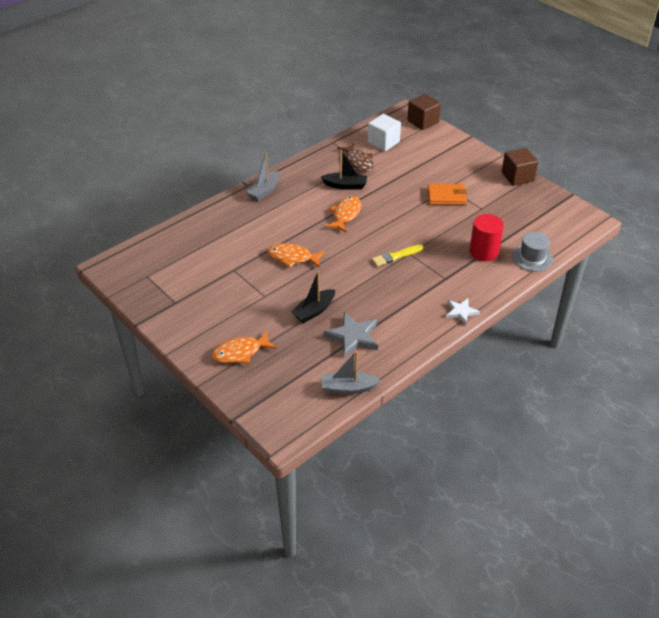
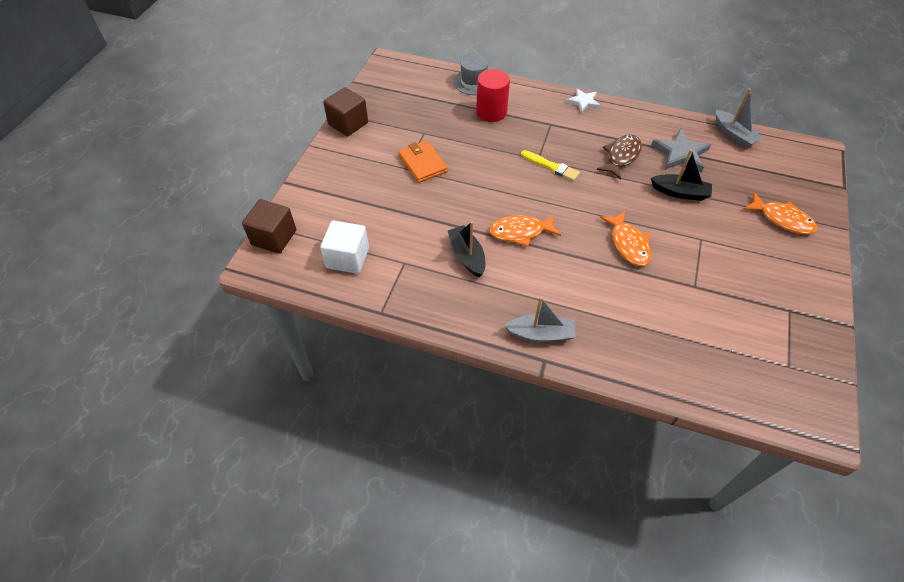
camera: 120 degrees left, 10 degrees up
(358, 162) = (408, 264): brown fish -> brown fish (621, 156)

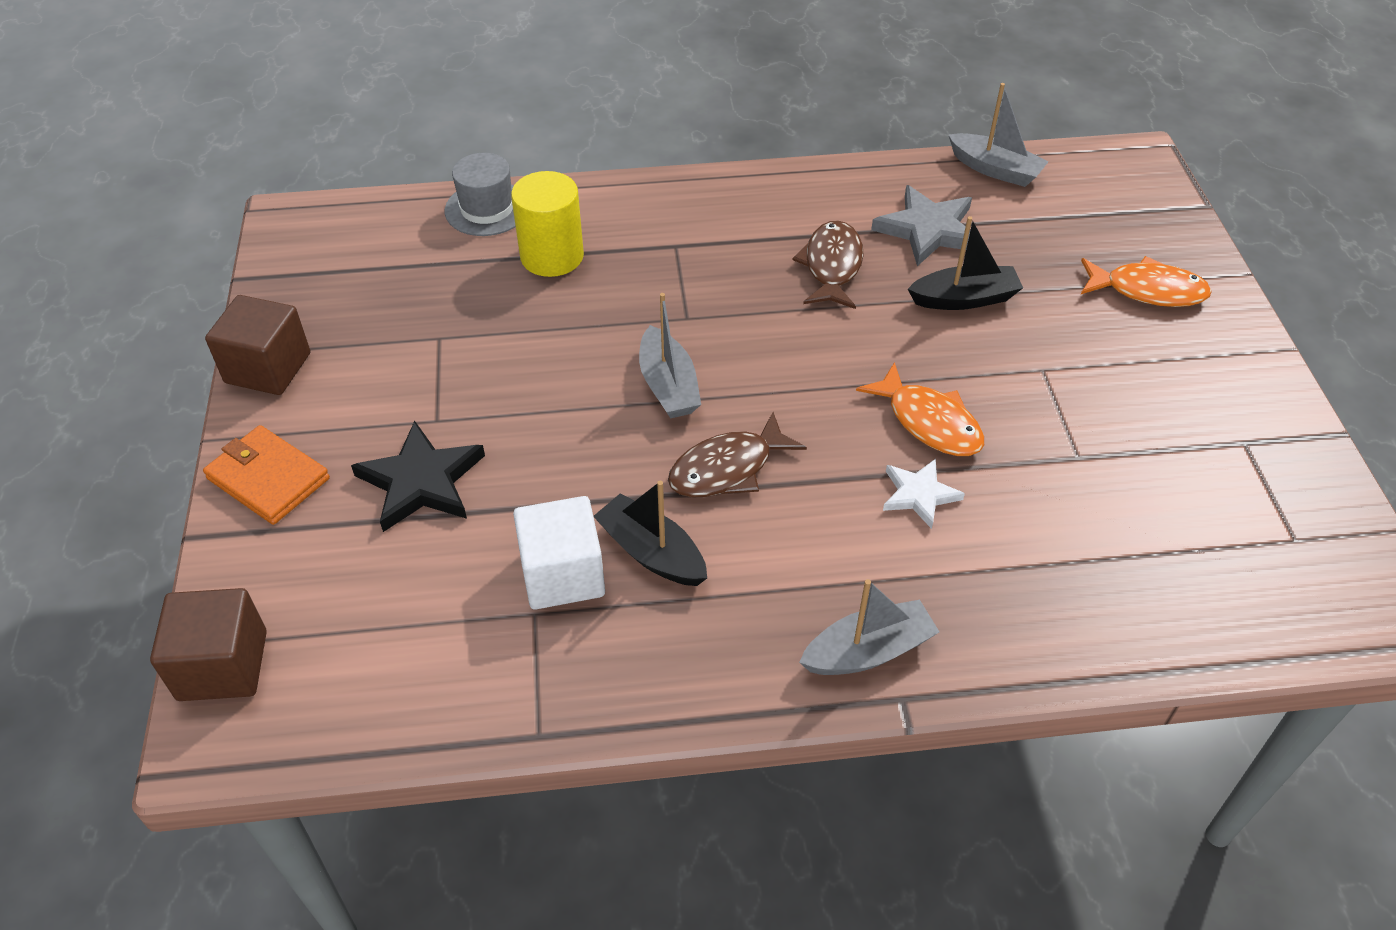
camera: 25 degrees left, 5 degrees down
(348, 258) = (410, 648): white cube -> white cube (562, 574)
(386, 191) = (421, 481): none -> black star
(422, 163) = (468, 399): orange wallet -> orange wallet (268, 478)
(491, 112) = (552, 256): red cylinder -> yellow cylinder
(513, 186) = (668, 385): none -> grey boat
(520, 232) = (727, 469): orange fish -> brown fish
(551, 166) = (718, 324): yellow brush -> none
(583, 102) = (713, 187): white star -> white star (919, 494)

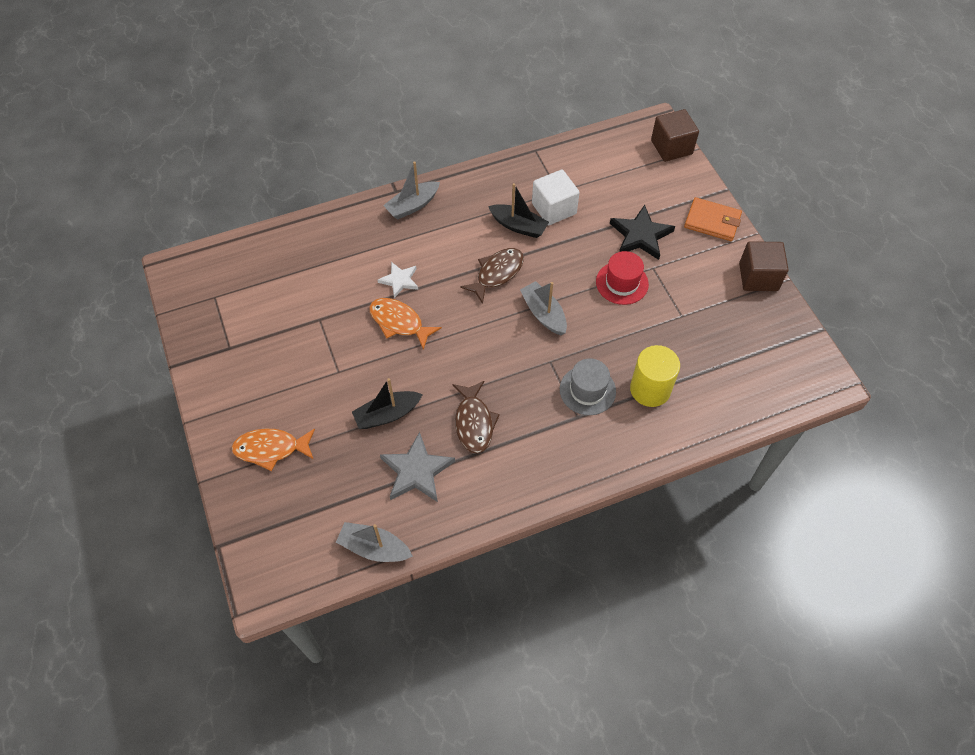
camera: 165 degrees right, 10 degrees up
(487, 209) = (712, 419): grey hat -> grey hat (587, 390)
(507, 406) = (622, 283): none -> red hat

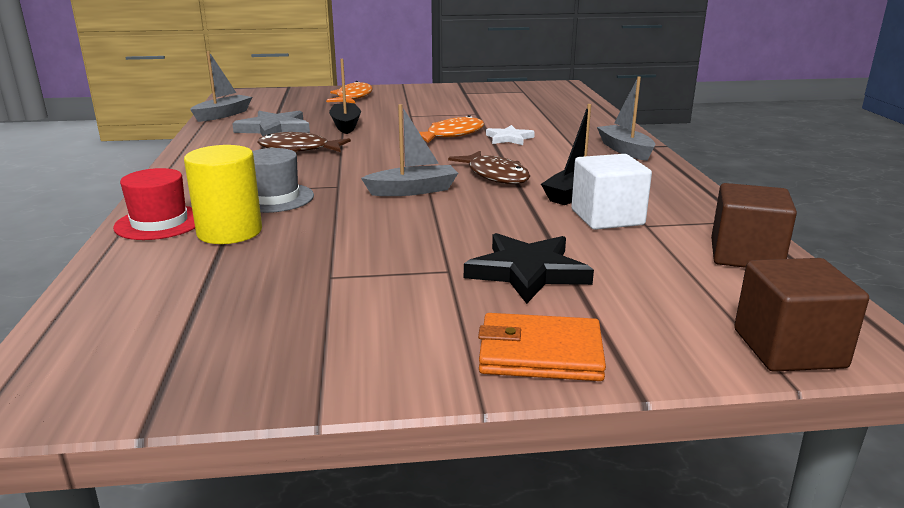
camera: 105 degrees right, 35 degrees down
(622, 283) = (432, 242): red hat -> red hat (159, 223)
(712, 221) = (540, 353): orange wallet -> orange wallet turned 60 degrees clockwise
(758, 277) = (354, 376): brown cube -> brown cube (745, 255)

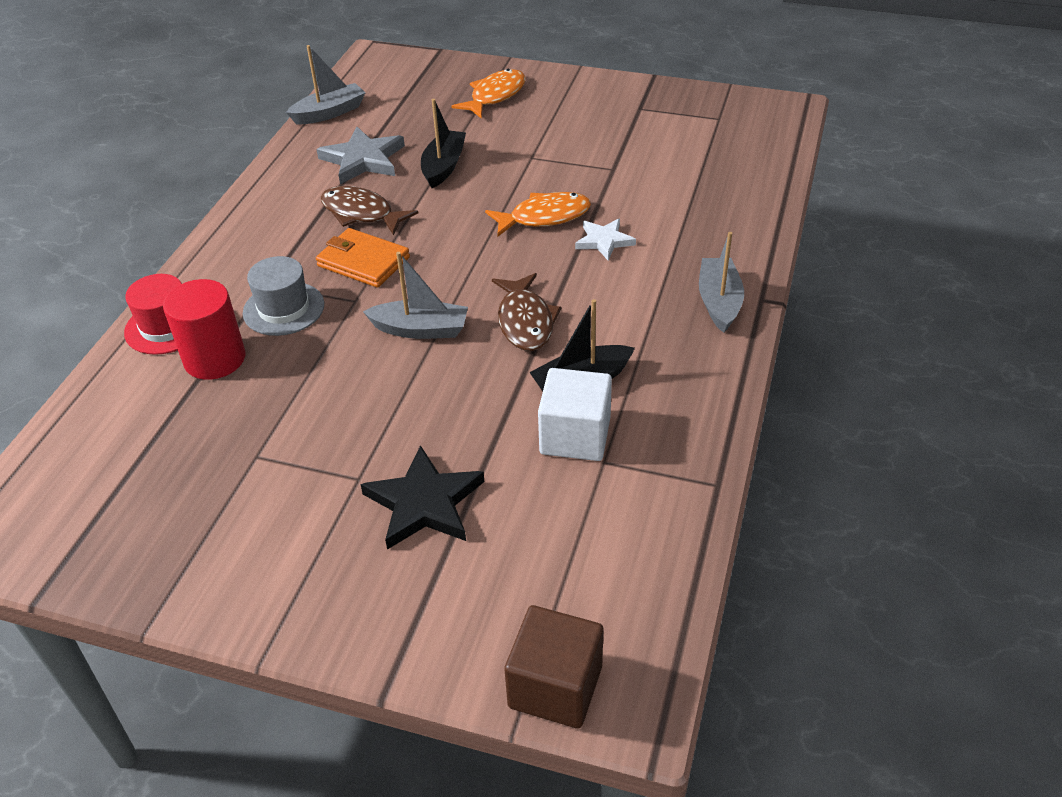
camera: 25 degrees right, 20 degrees up
(229, 232) = (215, 359): yellow cylinder -> red cylinder
(540, 353) = (347, 617): orange wallet -> orange wallet (363, 261)
(745, 255) = (654, 544): brown cube -> none

